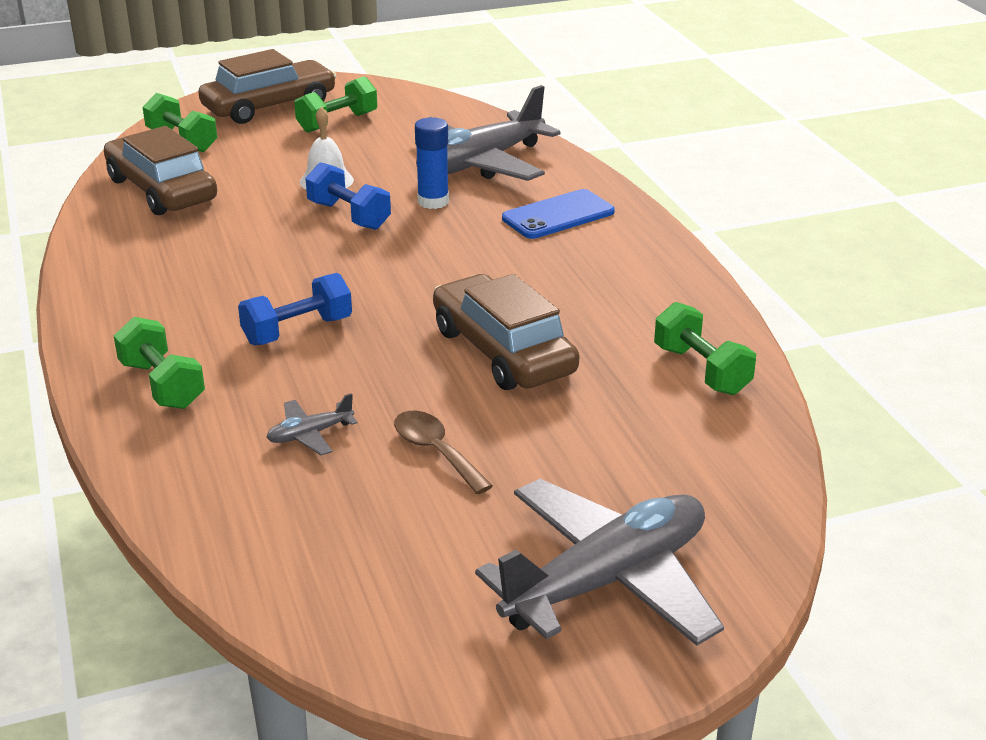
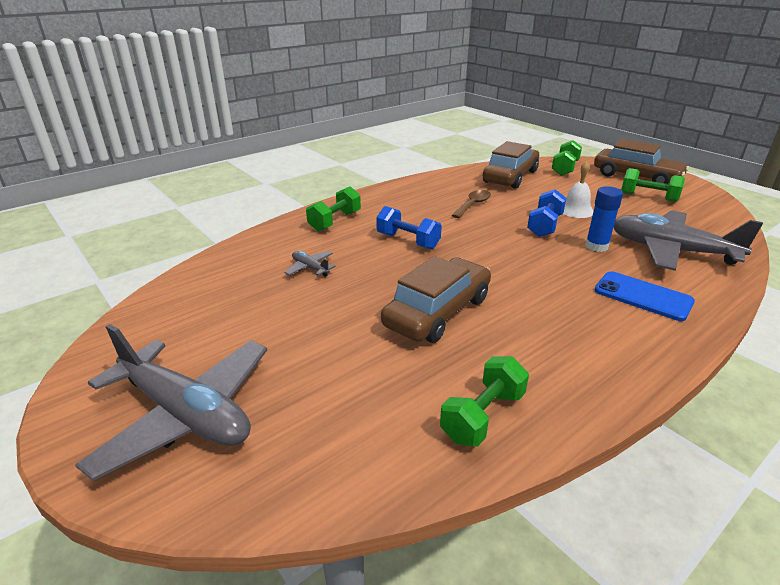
camera: 70 degrees right, 0 degrees up
(436, 451) = (310, 311): brown spoon -> brown spoon (473, 205)

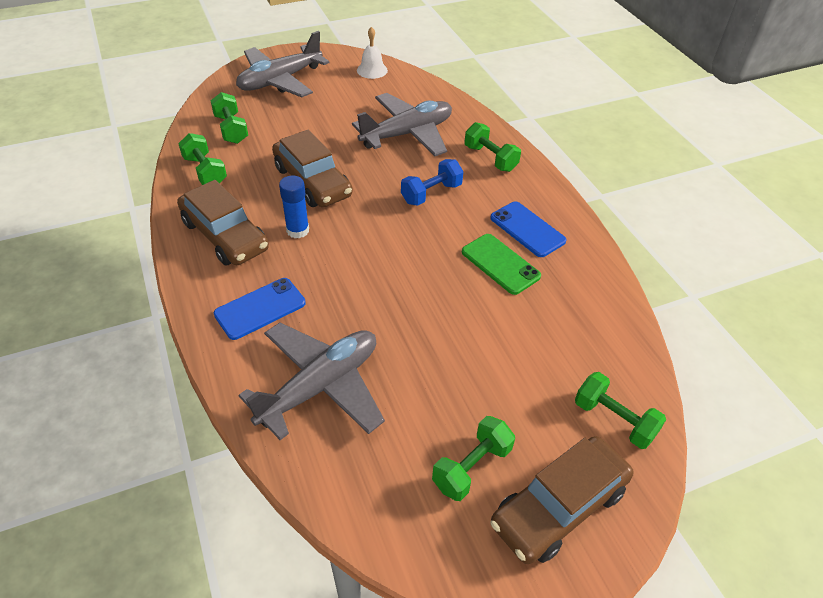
camera: 105 degrees right, 15 degrees up
(310, 268) = (407, 134): grey plane -> grey plane, size x2.44
(360, 426) = (231, 129): none -> green dumbbell
(424, 199) = (527, 229): none -> blue phone
(473, 205) = (500, 264): brown spoon -> green phone
(510, 177) = (587, 334): brown car -> brown car (225, 235)
(544, 225) = (425, 303): blue dumbbell -> none
(575, 210) = (454, 353): white bell -> white bell (372, 70)
(596, 246) = (360, 324): blue glue stick -> blue glue stick (297, 230)

